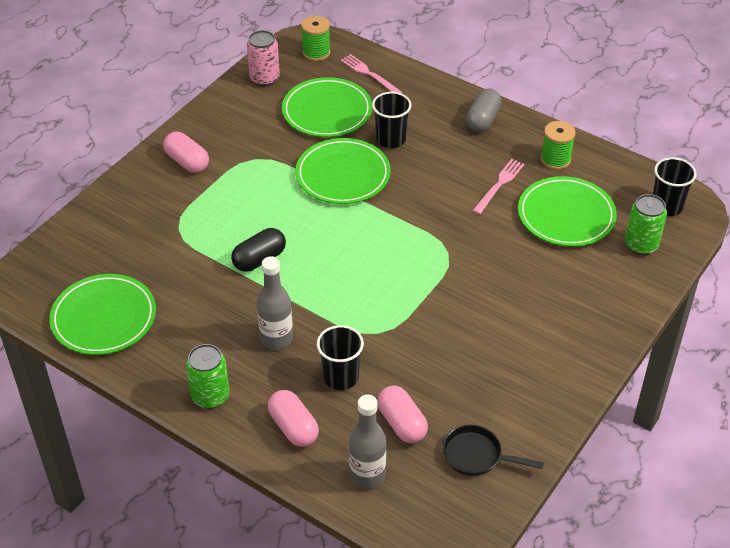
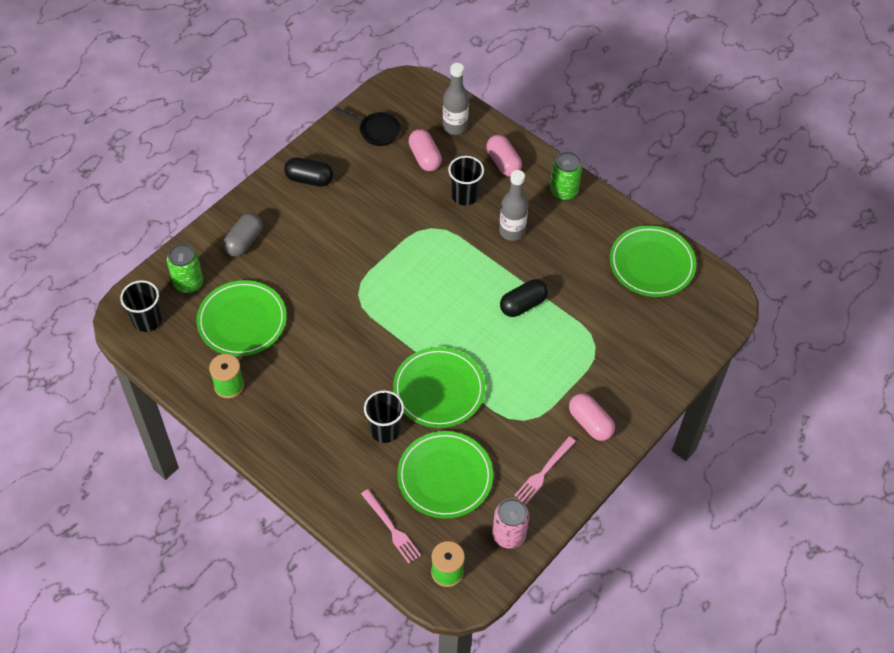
camera: 175 degrees left, 10 degrees up
(483, 120) = (285, 446): grey capsule -> grey capsule (244, 241)
(499, 185) = (292, 361): pink fork -> pink fork (544, 472)
(547, 377) = (309, 179): none -> black capsule

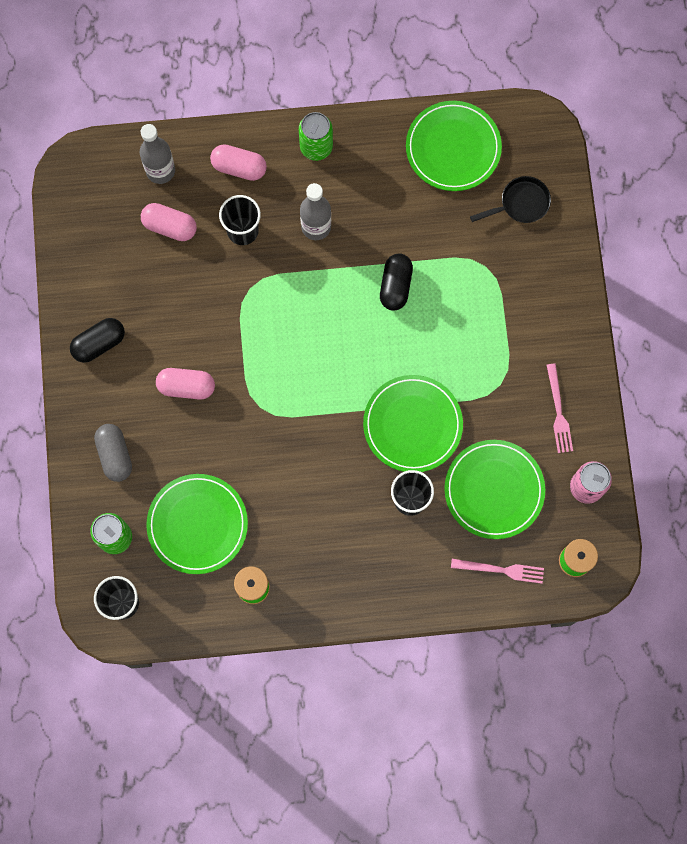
camera: 45 degrees left, 20 degrees up
(376, 131) = (100, 240): black pan -> black pan (521, 203)
(590, 423) = (549, 337): pink capsule -> pink capsule (186, 387)

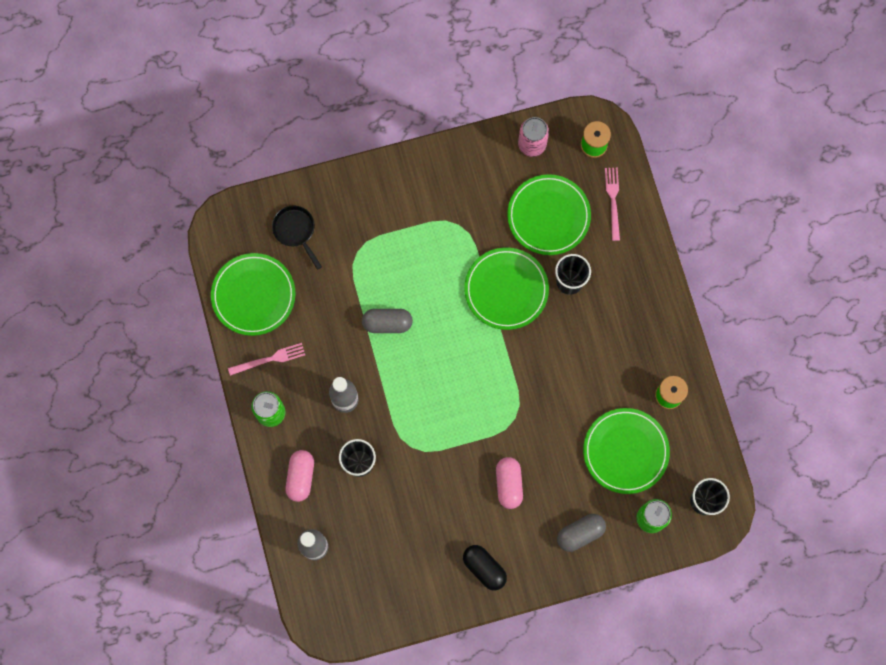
camera: 100 degrees left, 0 degrees up
(170, 226) = (366, 528): pink capsule -> none
(395, 286) = (387, 323): black capsule -> grey capsule
(558, 412) = (473, 175): pink fork -> pink fork (269, 359)

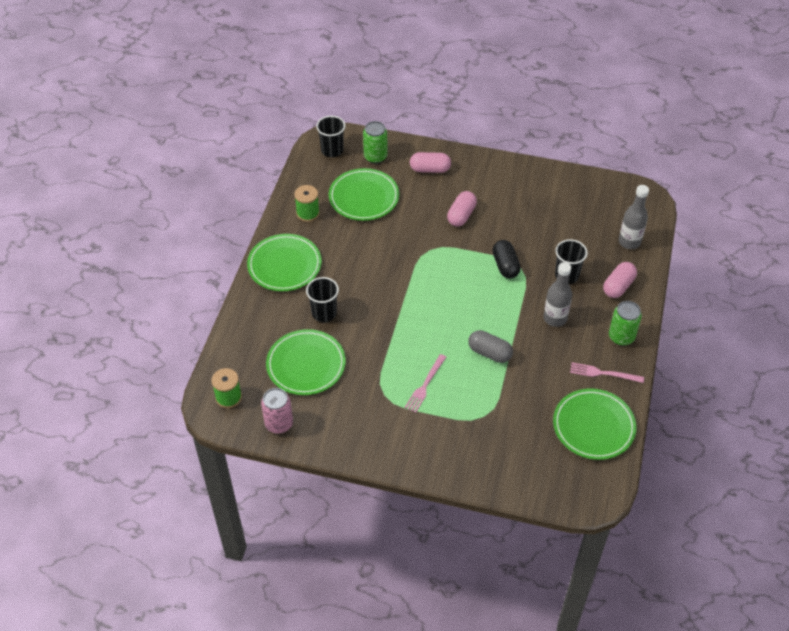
camera: 150 degrees left, 25 degrees down
(296, 231) = (529, 458): black pan -> none
(484, 568) = (510, 180): black capsule -> black capsule (505, 266)
(506, 289) = (378, 331): green plate -> green plate (284, 265)
(580, 533) = (430, 169): grey capsule -> pink capsule
(613, 201) = (246, 350): pink fork -> pink fork (425, 385)

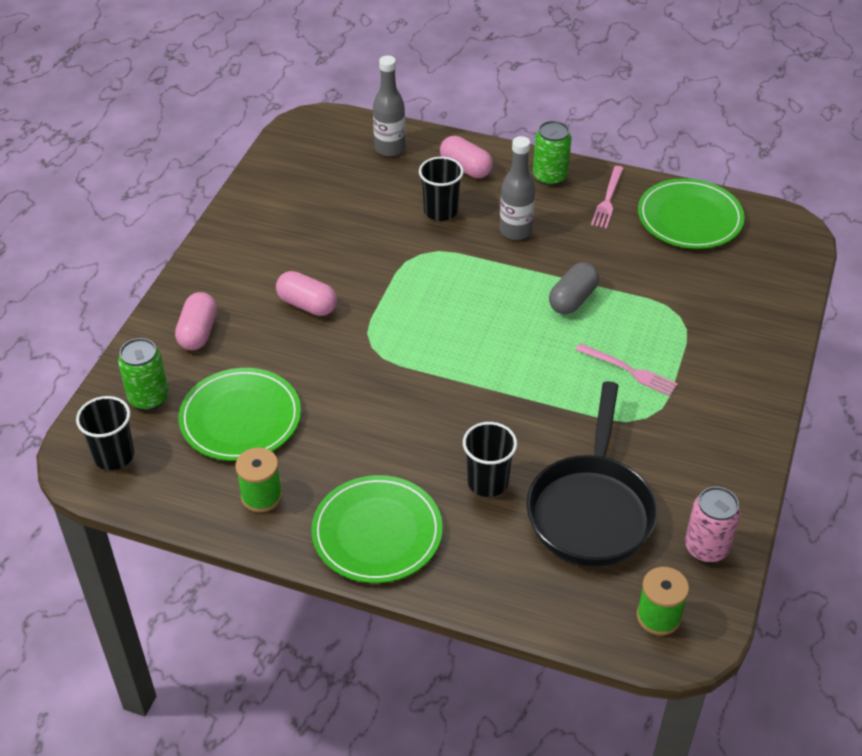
camera: 85 degrees left, 5 degrees down
(306, 364) = (591, 509): green plate -> black pan
(505, 266) = (415, 268): black capsule -> none

